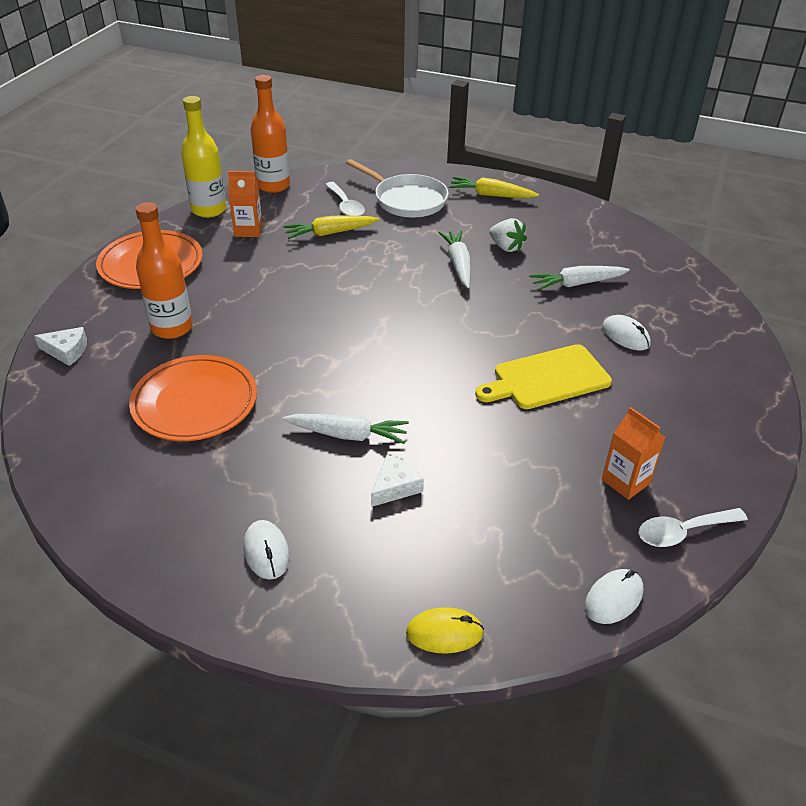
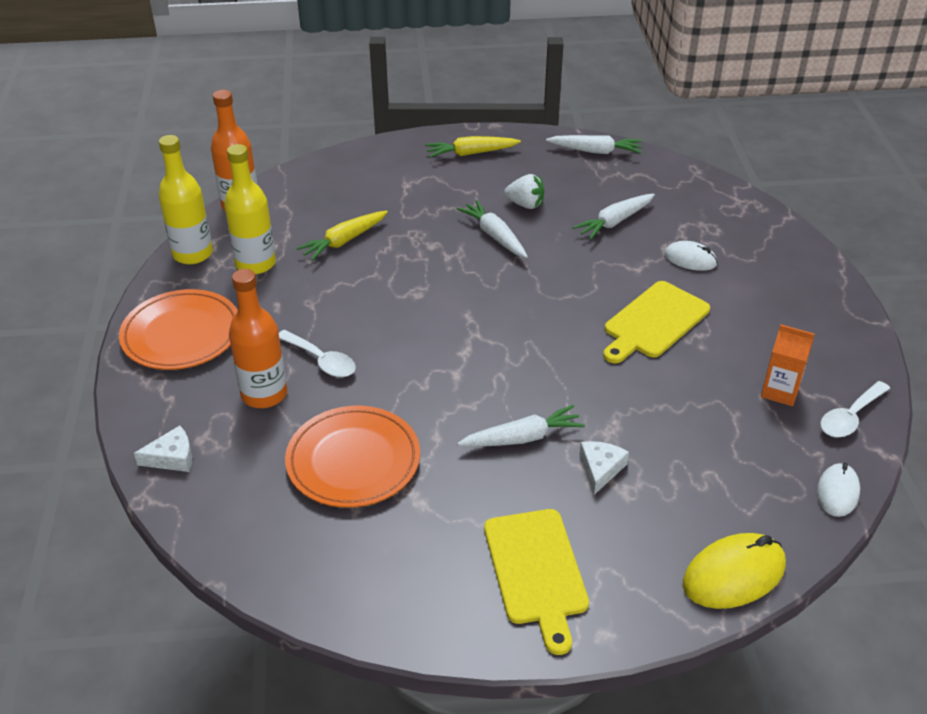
camera: 25 degrees left, 0 degrees up
(248, 230) = (255, 264): orange carton -> yellow bottle
(266, 552) = (536, 571): white mouse -> yellow cutting board
(345, 206) = (336, 206): white spoon -> white spoon (321, 360)
(407, 200) = (392, 182): white pan -> none
(444, 633) = (733, 575): yellow mouse -> yellow mouse, size x1.62
(605, 222) = (595, 151): none -> white carrot

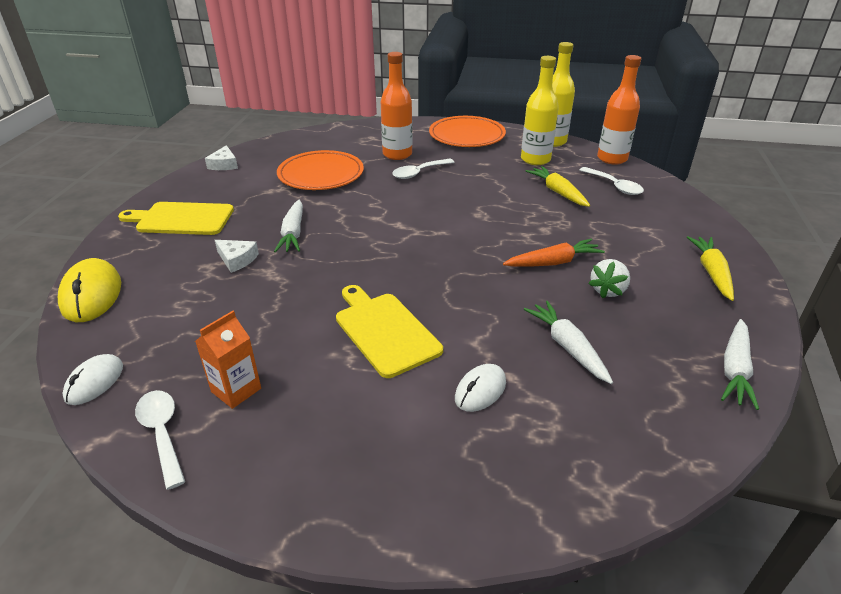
camera: 105 degrees right, 5 degrees down
(172, 457) = (362, 130): white cheese -> white cheese (224, 164)
(316, 203) = (614, 186): none -> white spoon
(494, 236) = (553, 262): white carrot -> orange carrot
(837, 492) = (94, 382): white mouse -> white mouse turned 75 degrees clockwise

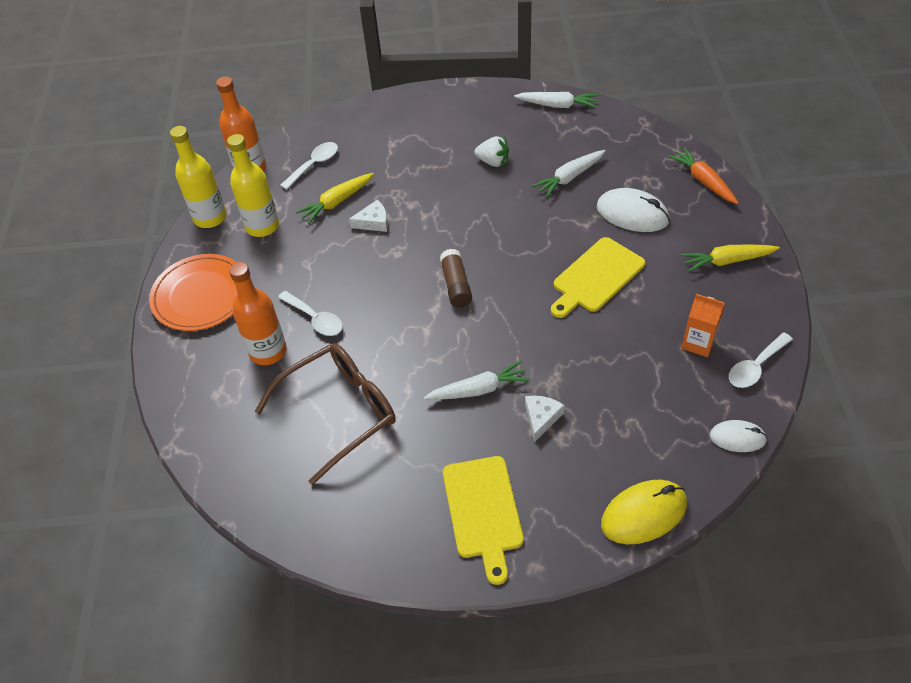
camera: 100 degrees left, 15 degrees up
(224, 164) = (332, 536): white cheese -> white cheese (373, 222)
(321, 174) = (339, 412): orange plate -> brown glasses
(421, 239) = (456, 285): none -> brown glue stick
(480, 390) = (632, 214): white mouse -> white mouse, size x1.62
(553, 262) = (465, 194): orange carrot -> orange carrot (703, 181)
(711, 272) = (448, 110): yellow carrot -> yellow carrot (727, 261)

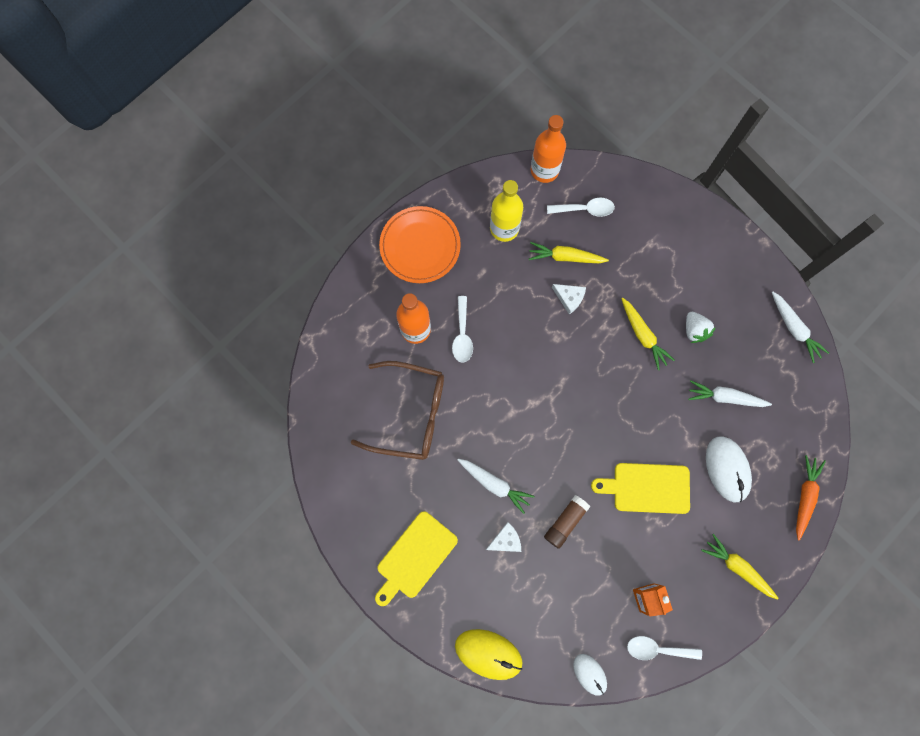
camera: 45 degrees right, 25 degrees up
(210, 217) = (482, 187): yellow bottle -> none
(456, 285) = (563, 400): brown glue stick -> brown glue stick (565, 522)
(460, 195) = (643, 335): none -> yellow carrot

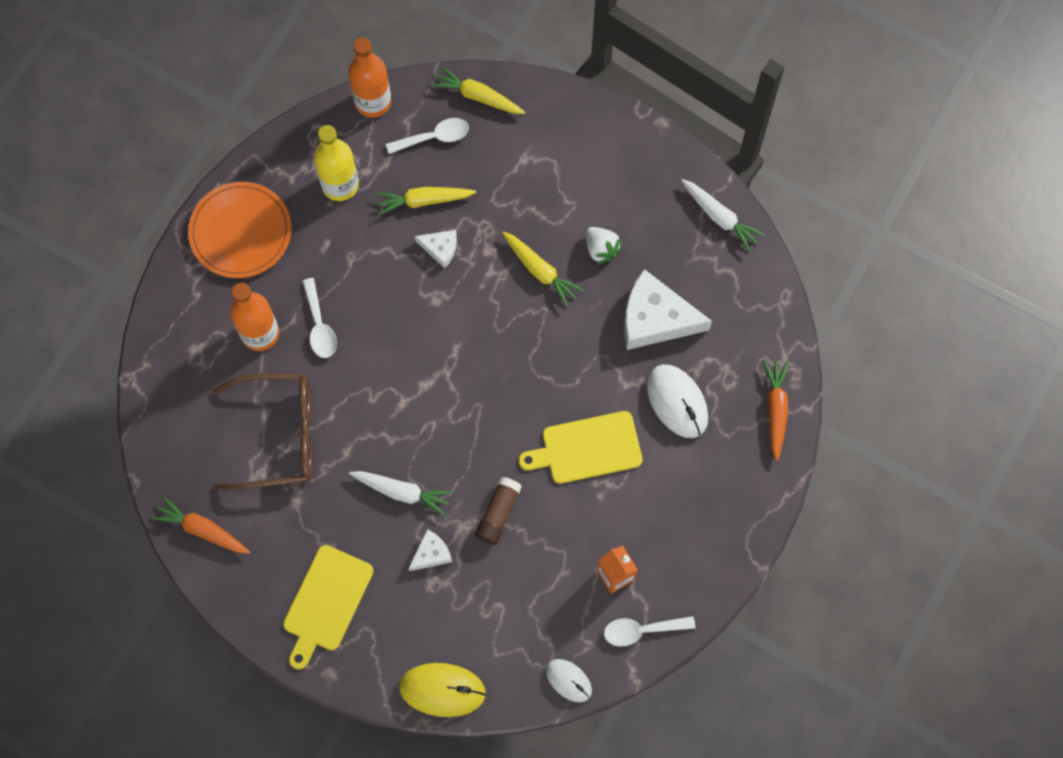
camera: 15 degrees left, 5 degrees down
(334, 473) = (202, 529): none -> orange carrot
(725, 397) = (655, 318): white carrot -> white cheese
(737, 567) = (715, 512): yellow carrot -> yellow carrot (478, 96)

